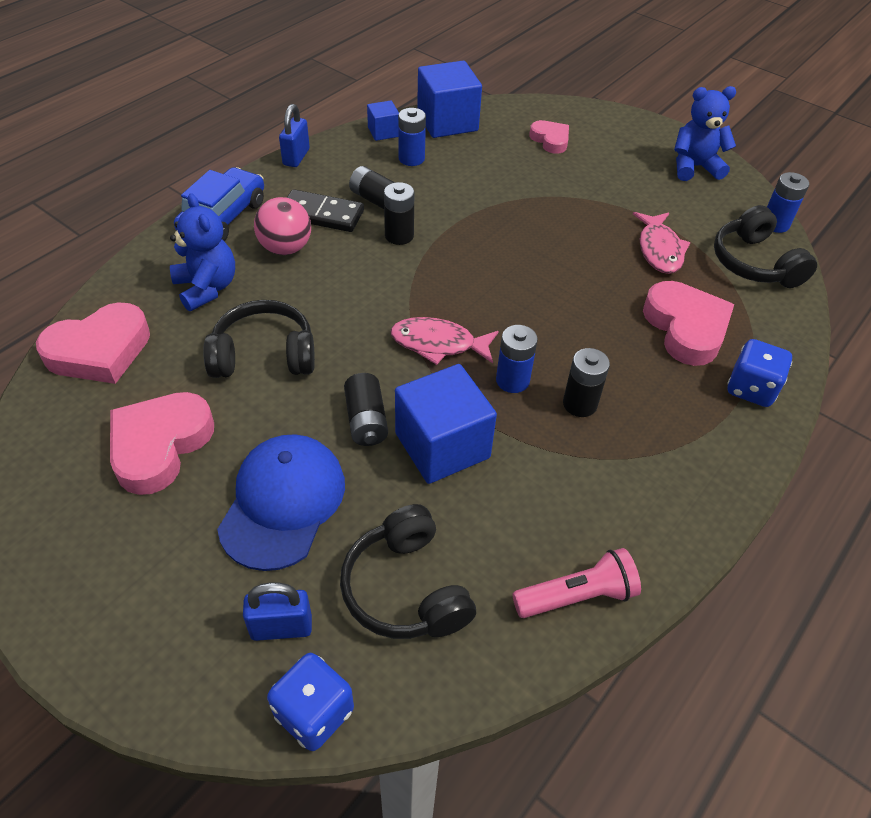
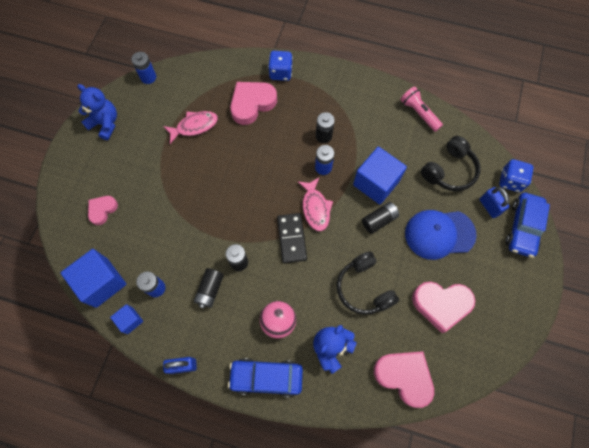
camera: 110 degrees left, 20 degrees up
(194, 672) = (522, 228): none -> blue car
(321, 214) = (238, 317): black domino -> black domino (292, 238)
(694, 167) = (105, 123): blue teddy bear -> blue teddy bear turned 150 degrees clockwise
(754, 263) = (187, 82): black headphones -> none

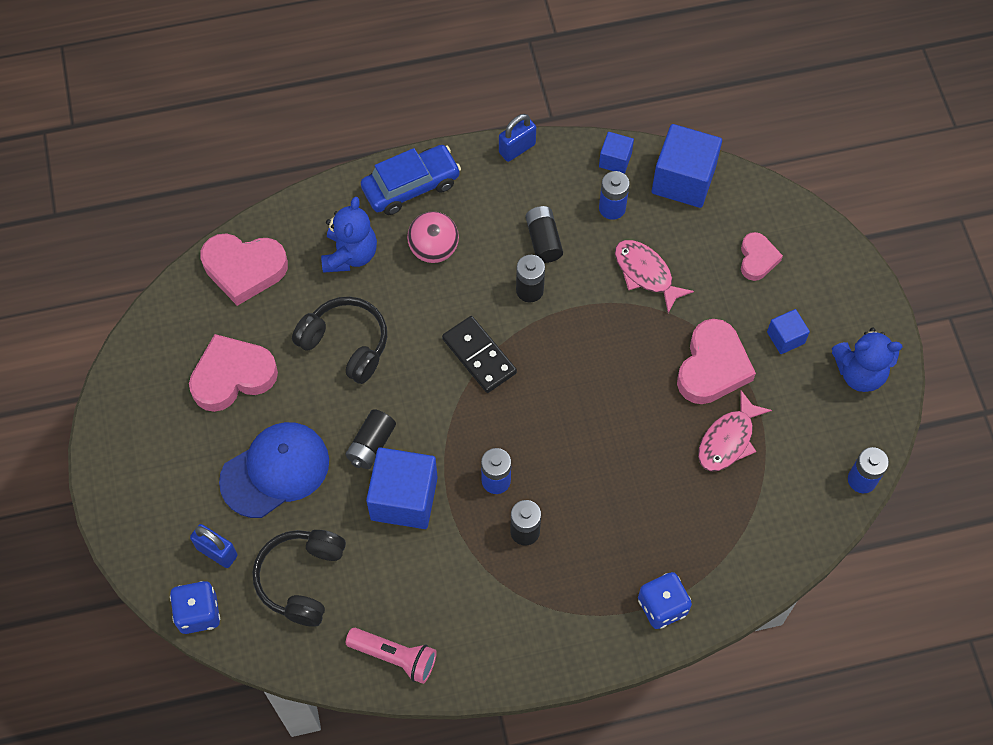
camera: 150 degrees right, 5 degrees down
(125, 160) = (785, 338): none -> blue cube
(252, 104) = (669, 524): pink heart -> pink heart (712, 367)
(315, 208) = (471, 414): pink fish -> pink fish (646, 274)
(522, 228) = (155, 545): blue car -> none

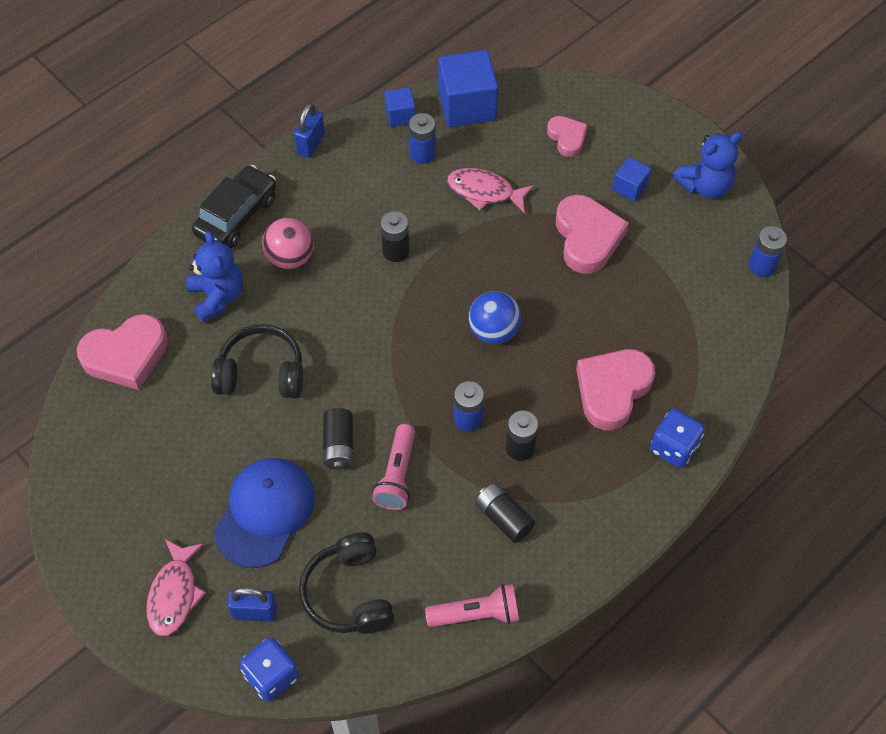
camera: 30 degrees left, 5 degrees down
(232, 376) = (173, 452): pink heart -> pink heart (612, 390)
(404, 498) = (397, 475): blue cube -> pink flashlight
(411, 186) = (236, 216): blue car -> black car
(479, 356) = (386, 325): black domino -> none
(543, 240) = (381, 205): black battery -> black battery (503, 518)
(570, 411) = (494, 331): none -> blue ball
(728, 440) = (638, 288): pink fish -> pink fish (174, 594)

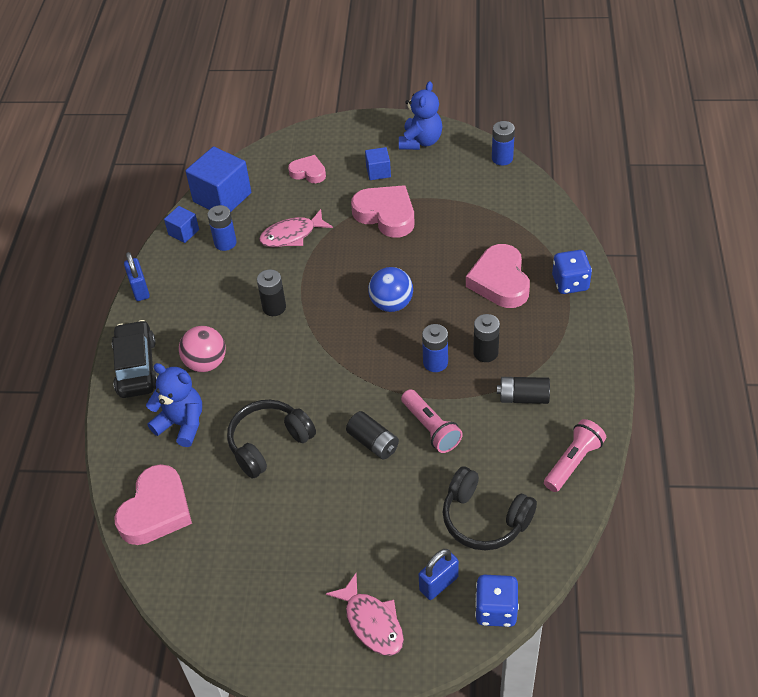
camera: 40 degrees left, 10 degrees down
(265, 512) = (372, 521): blue cap -> none

